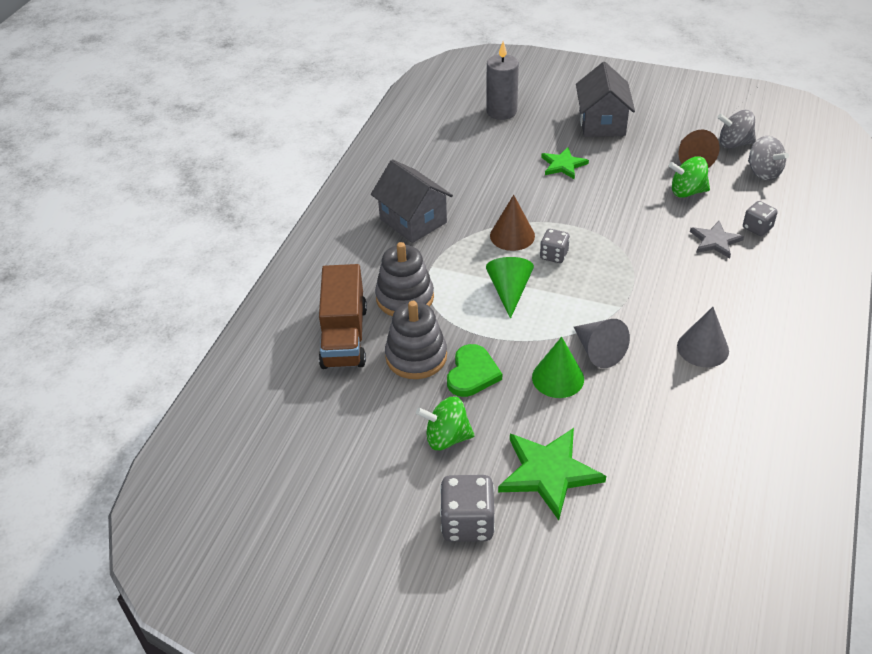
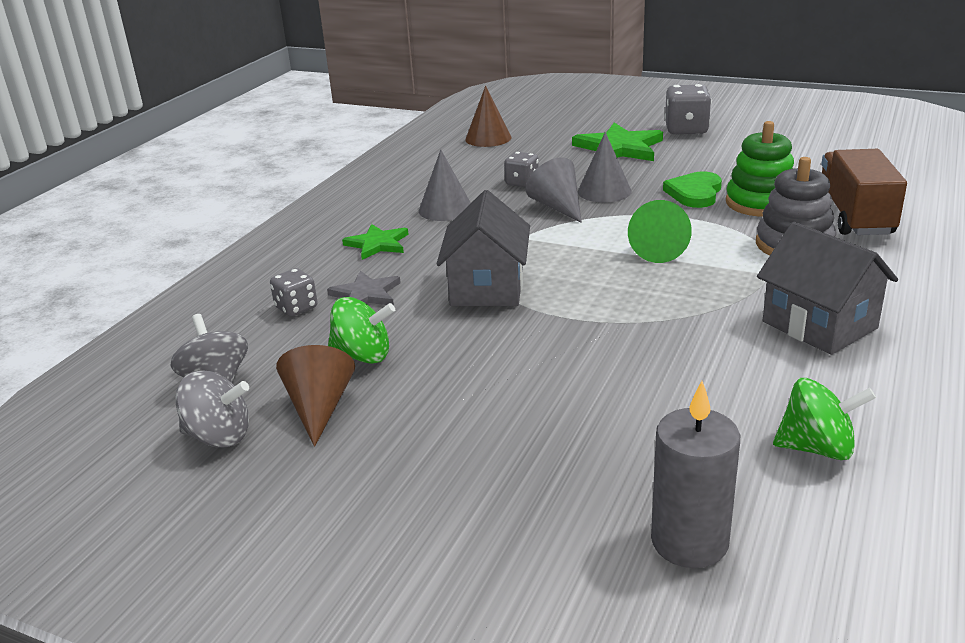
camera: 175 degrees left, 15 degrees down
(416, 356) = (760, 203): grey stacking toy -> green stacking toy
(447, 438) = (713, 161): green spinning top -> green spinning top (817, 448)
(512, 235) = (655, 304): brown cone -> brown cone (488, 138)
(554, 255) = (595, 282): grey dice -> grey dice (522, 183)
(558, 378) = (604, 191): green cone -> grey cone
(563, 165) = (560, 406): green star -> green star (377, 244)
(602, 123) = (456, 496): grey house -> grey house (487, 287)

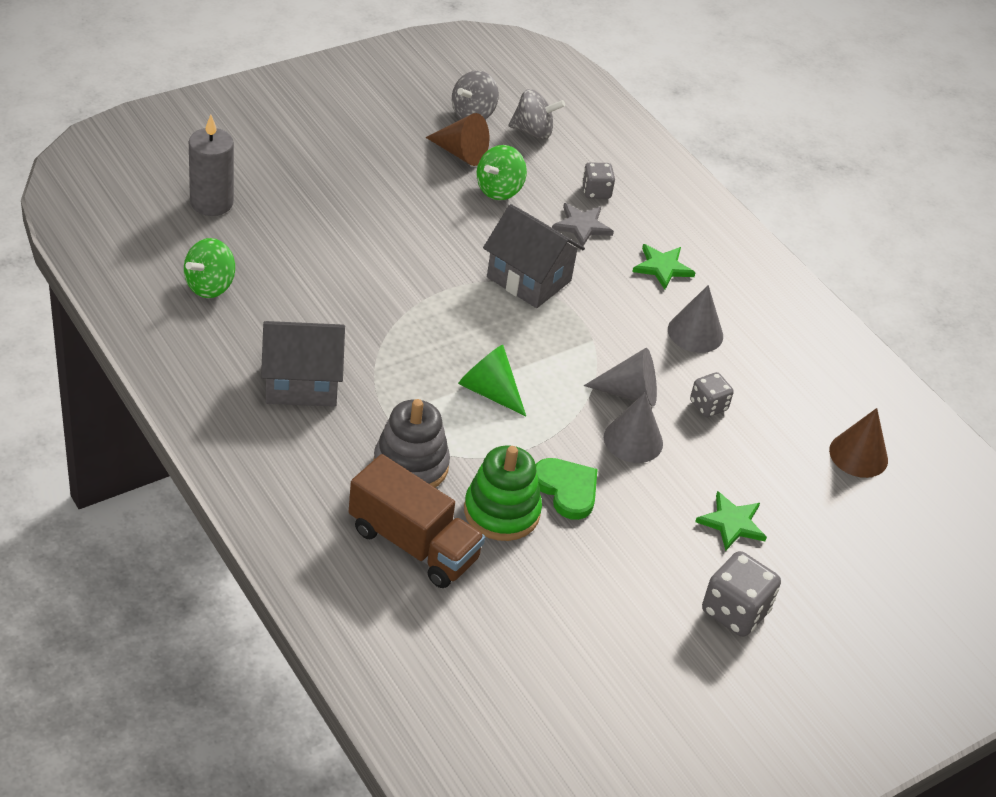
camera: 115 degrees right, 15 degrees up
(619, 148) = (732, 523): green star -> green star, size x0.61

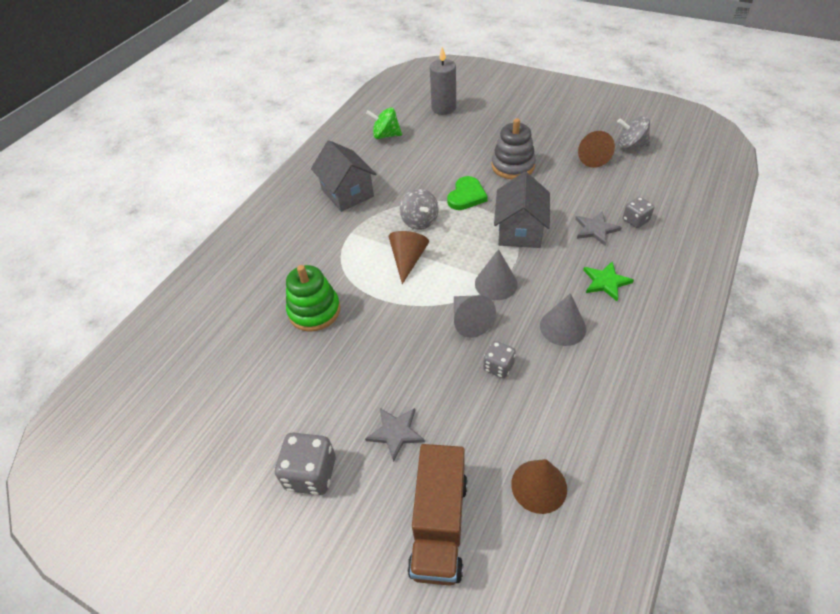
camera: 70 degrees right, 5 degrees up
(410, 465) = (321, 258): grey stacking toy -> grey stacking toy (513, 166)
(413, 544) = (262, 287): brown truck -> brown truck (439, 525)
(489, 391) = (408, 259): green cone -> brown cone
(499, 190) = (581, 184): green spinning top -> none
(533, 131) = (651, 172): grey spinning top -> grey spinning top (419, 221)
(567, 489) = (356, 331): green heart -> green heart (466, 196)
(633, 440) = (428, 342): grey cone -> grey cone (496, 283)
(732, 523) = (396, 432): green star -> grey star

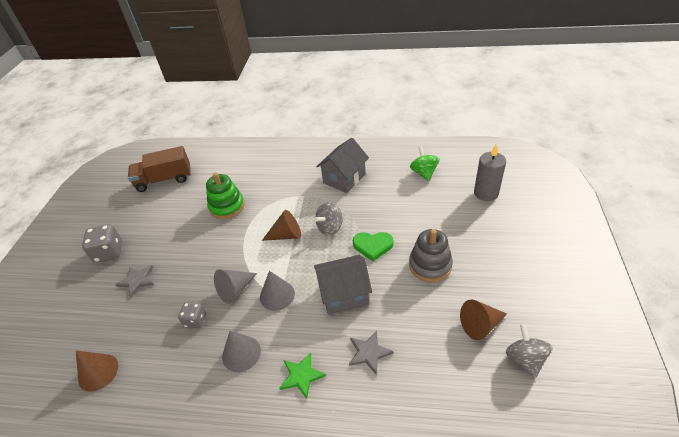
camera: 70 degrees right, 5 degrees down
(439, 525) = (74, 324): brown truck -> brown truck (164, 180)
(635, 220) = (397, 386): grey dice -> none

